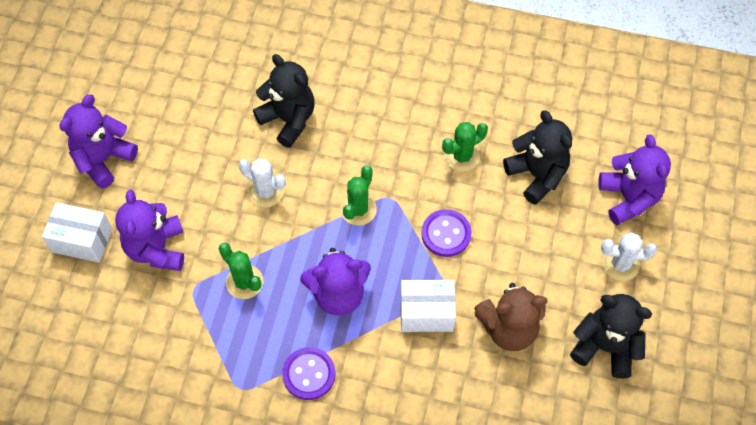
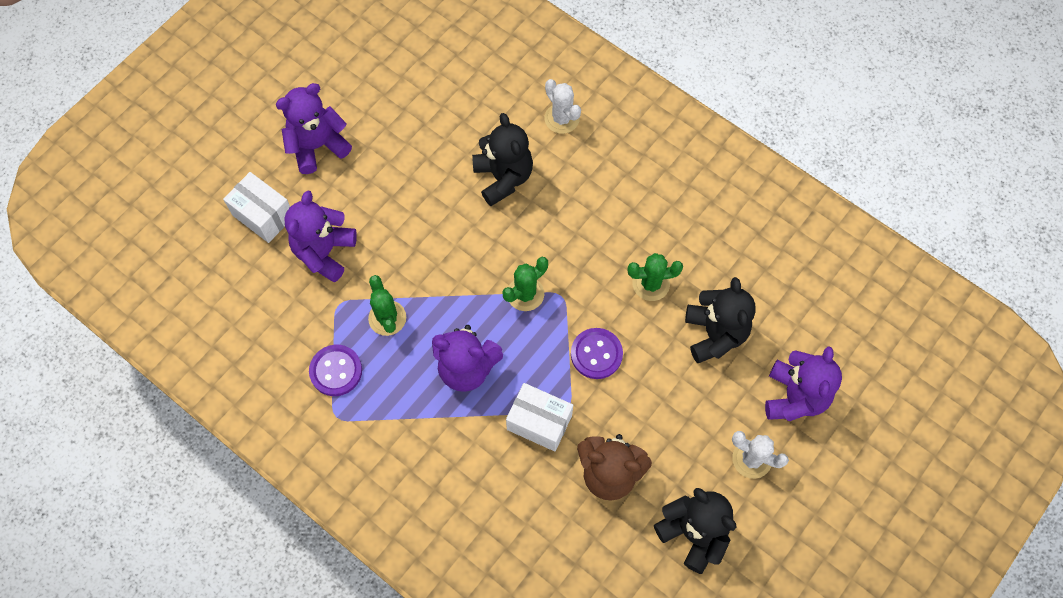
camera: 25 degrees right, 5 degrees up
(265, 191) = (448, 239): white cactus -> white cactus (561, 118)
(309, 374) = (403, 431): purple button -> purple button (336, 371)

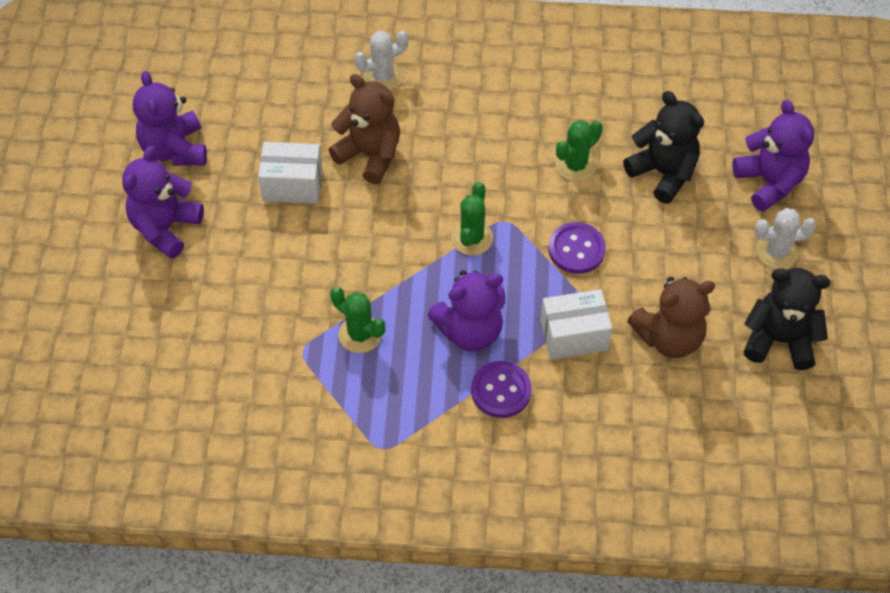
camera: 35 degrees left, 10 degrees down
(263, 215) = (161, 319): white box -> white box (292, 185)
(324, 252) = (250, 314): purple teddy bear -> purple teddy bear (175, 149)
(336, 371) = (348, 409): purple button -> purple button (501, 390)
(503, 178) = (370, 155): black teddy bear -> brown teddy bear
(561, 118) = (383, 77): white cactus -> white cactus turned 45 degrees counterclockwise

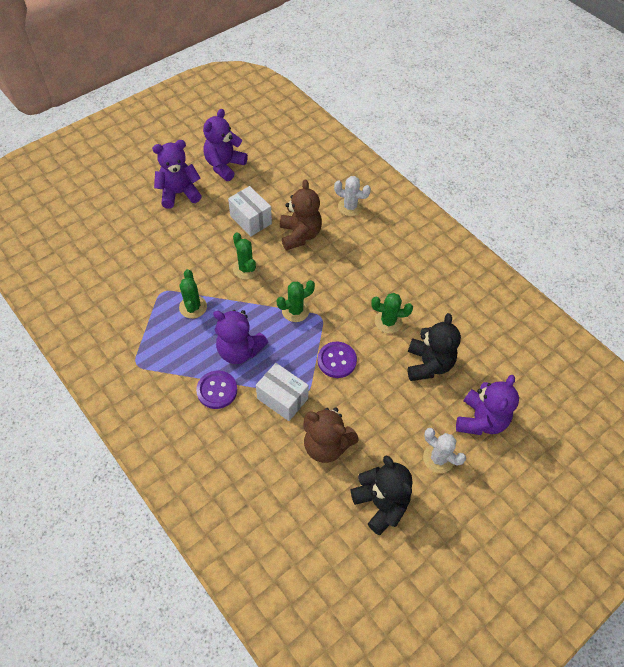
camera: 45 degrees right, 0 degrees up
(361, 242) = (246, 269): none -> green cactus

